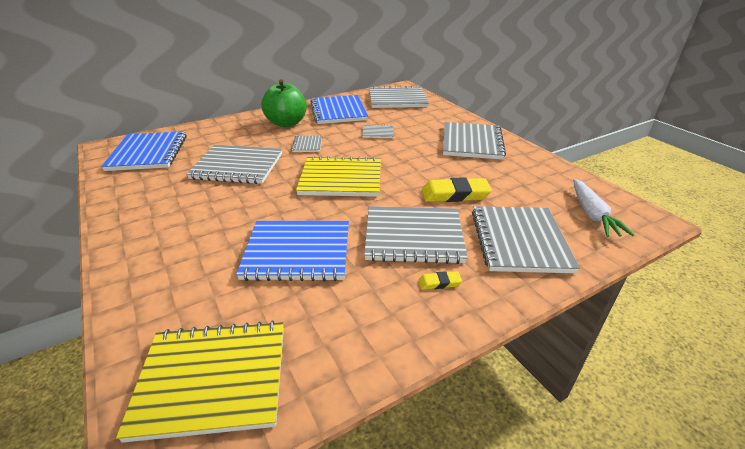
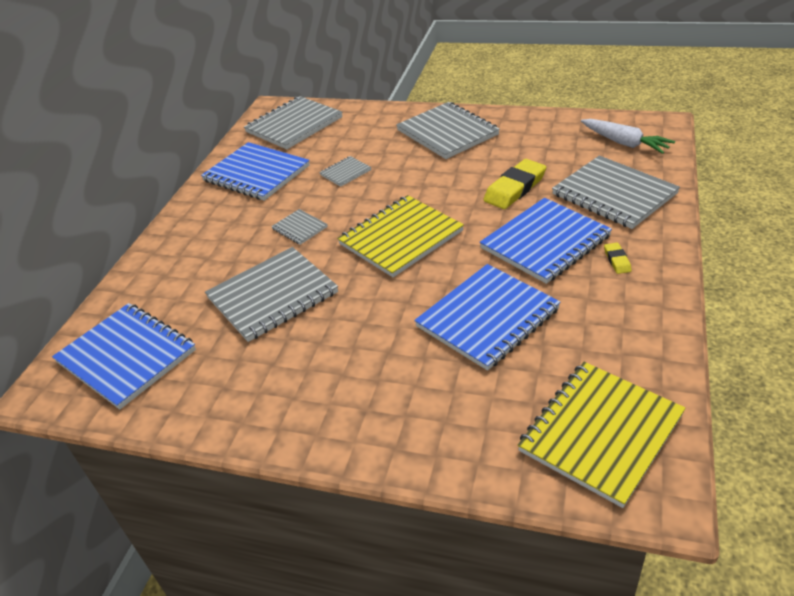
camera: 40 degrees left, 5 degrees up
(286, 123) = (224, 220): green apple -> none
(413, 236) = (545, 242): grey notebook -> blue notebook
(439, 283) = (617, 260): yellow eraser -> yellow eraser turned 45 degrees counterclockwise

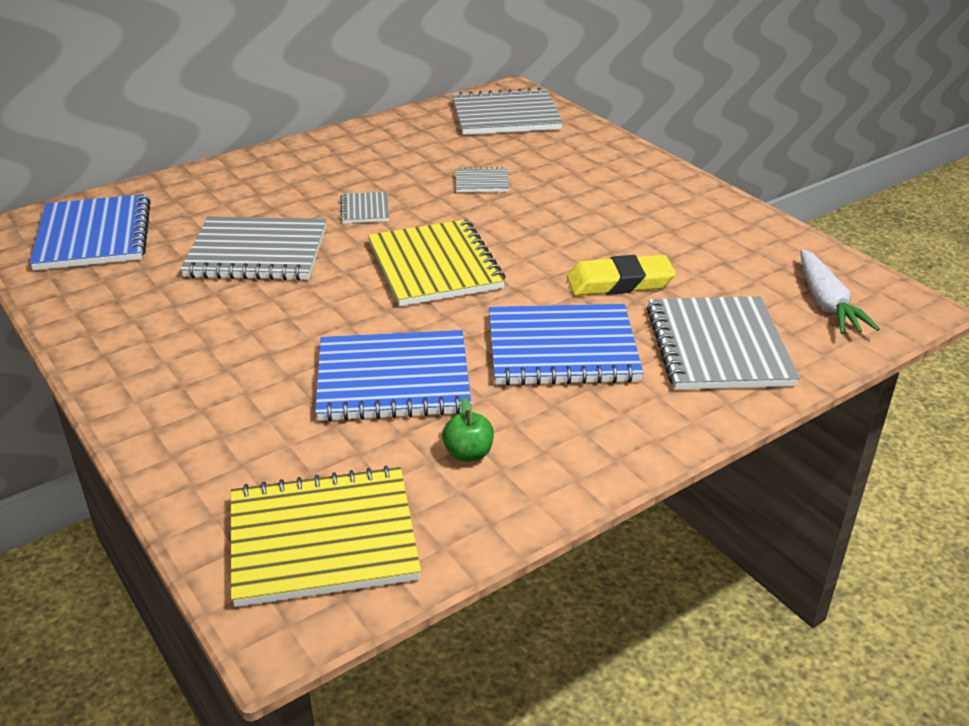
camera: 35 degrees right, 5 degrees down
(256, 173) = (404, 144): blue notebook -> none
(401, 238) = (434, 266): yellow notebook -> yellow notebook turned 75 degrees clockwise
(447, 133) = (641, 194): grey notebook -> none
(593, 330) = (468, 453): none -> green apple
(617, 260) = (606, 409): yellow eraser -> none

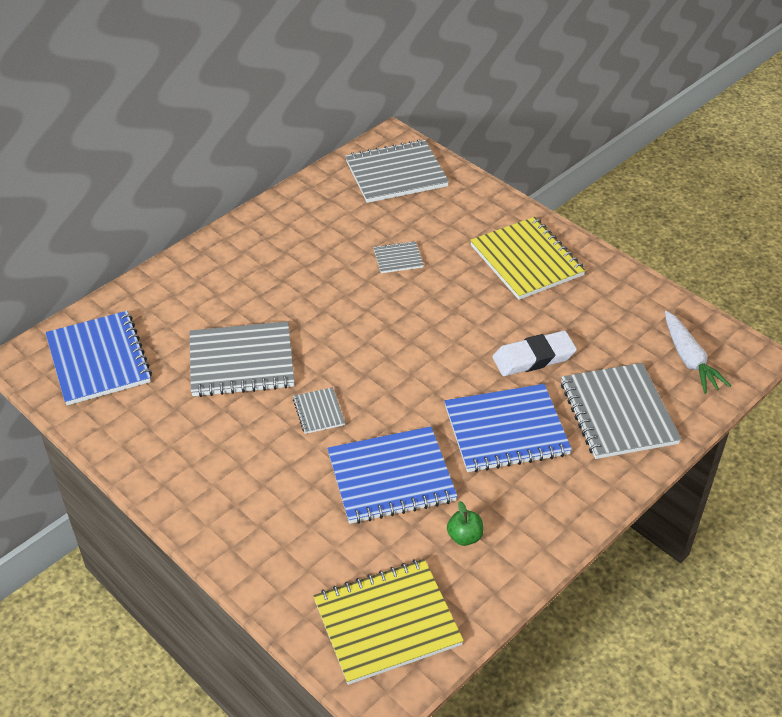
camera: 10 degrees left, 10 degrees up
(365, 209) = (312, 302): grey notebook -> grey notebook (319, 412)
(434, 266) = (387, 358): yellow notebook -> yellow notebook (526, 260)
(619, 282) = (533, 358): yellow eraser -> white eraser

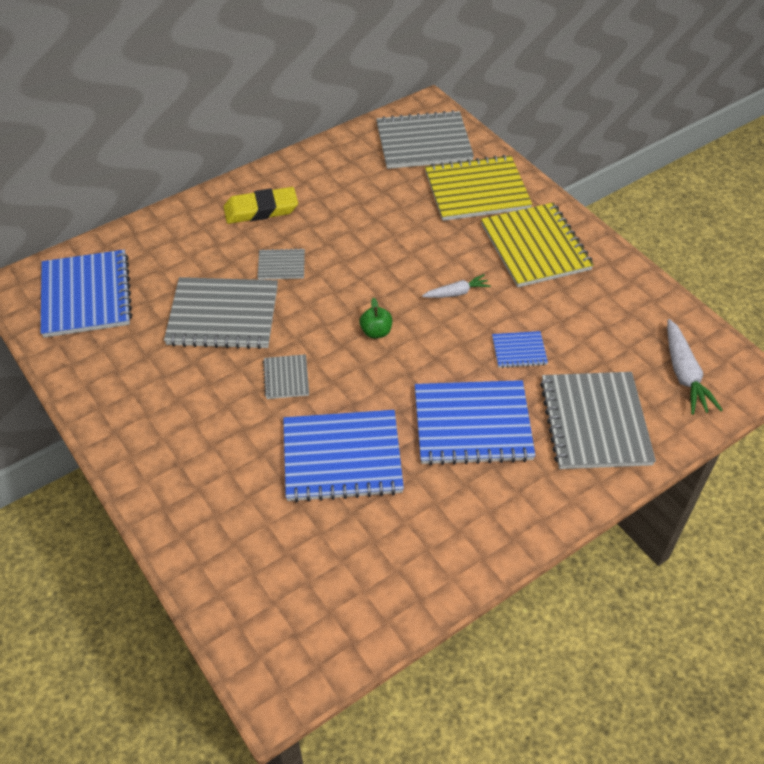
camera: 10 degrees right, 5 degrees up
(252, 256) = (261, 210): none -> yellow eraser
(387, 623) = (300, 614): yellow notebook -> yellow notebook (477, 191)
(398, 258) = (404, 229): grey notebook -> grey notebook (281, 265)
(462, 312) = (456, 293): none -> white carrot
(464, 536) = (402, 533): green apple -> green apple (376, 332)
(533, 358) = (519, 351): white eraser -> blue notebook

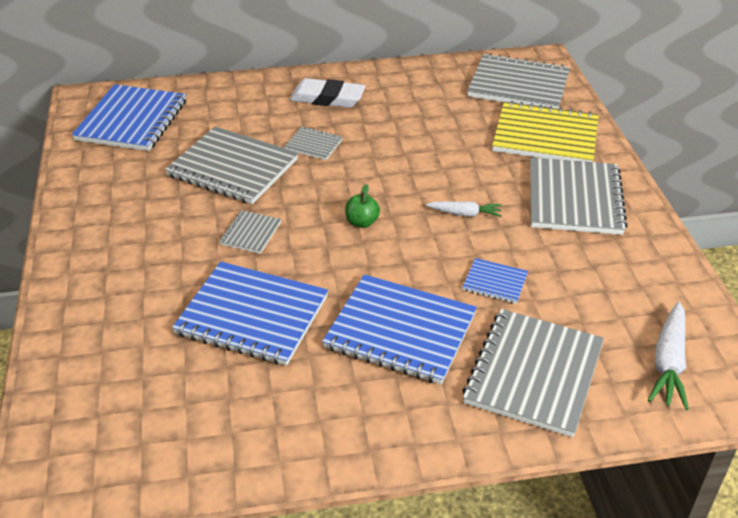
camera: 25 degrees right, 10 degrees down
(261, 210) = (327, 98): yellow eraser -> white eraser
(535, 247) = (574, 199): yellow notebook -> grey notebook

